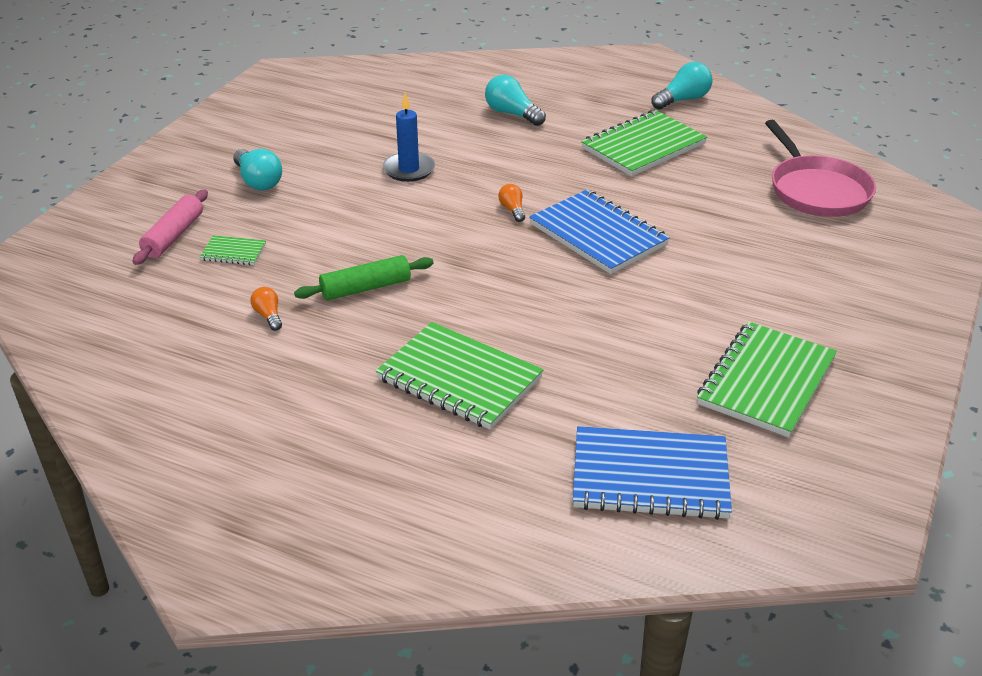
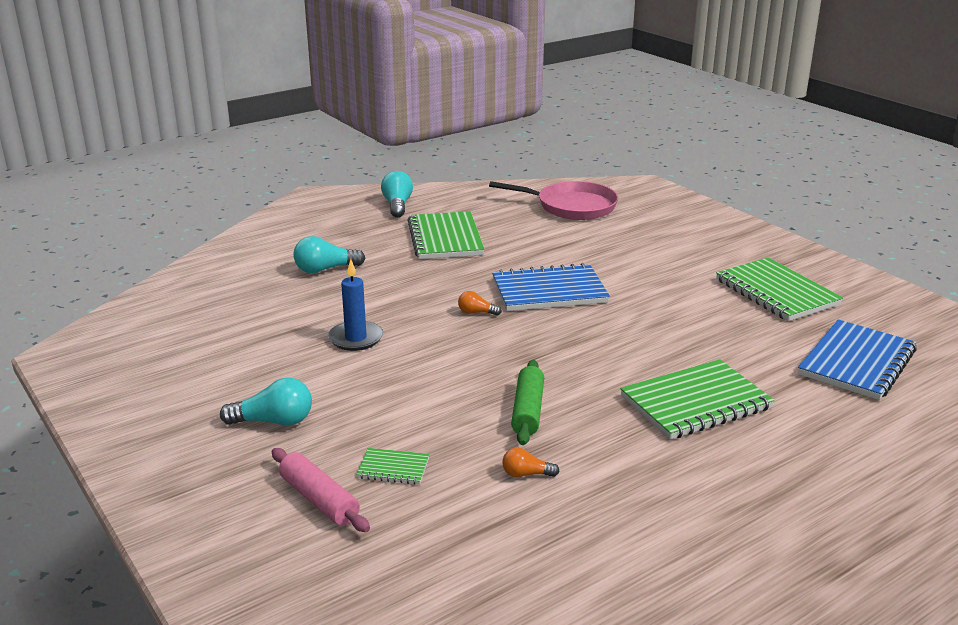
camera: 60 degrees left, 10 degrees down
(233, 252) = (393, 468): green notebook -> green notebook turned 60 degrees clockwise

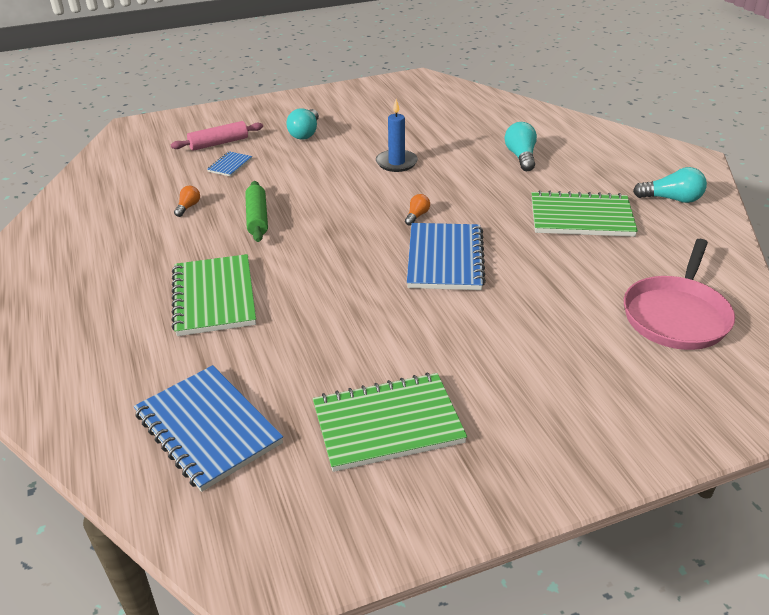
camera: 105 degrees right, 10 degrees up
(393, 468) = (230, 165): green notebook -> blue notebook
(527, 411) = (257, 218): green rolling pin -> green rolling pin turned 60 degrees clockwise

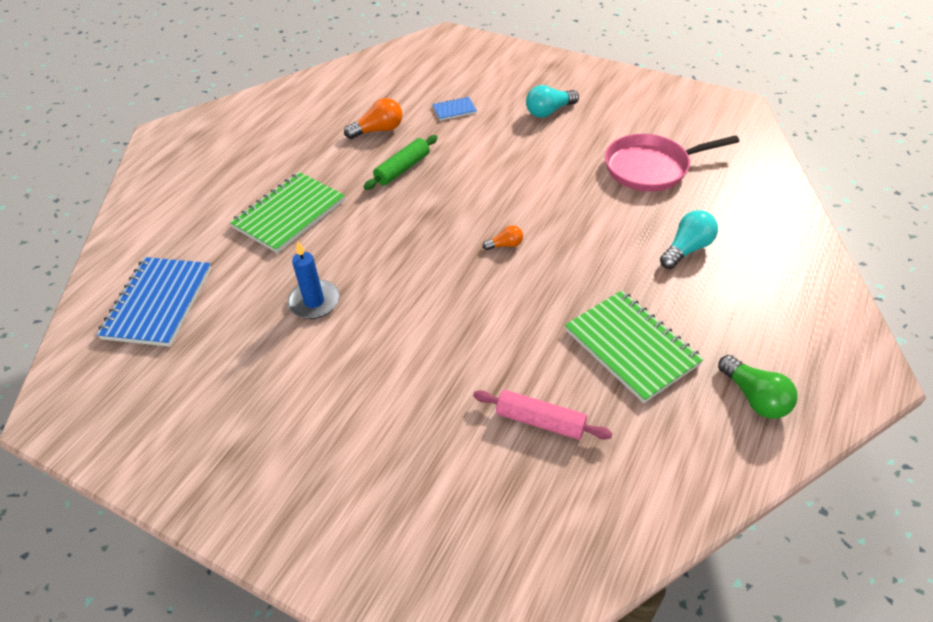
camera: 50 degrees right, 10 degrees up
(188, 207) = (378, 130): orange light bulb -> orange light bulb, size x1.74
(219, 143) = (477, 85): pink rolling pin -> pink rolling pin (540, 421)
(387, 424) = (231, 387): green notebook -> none
(396, 163) = (571, 184): blue candle -> blue candle (314, 302)
(445, 259) = (462, 298): blue notebook -> none
(671, 199) = (754, 397): turquoise light bulb -> green light bulb
(676, 315) = (542, 500): pink pan -> pink pan (651, 168)

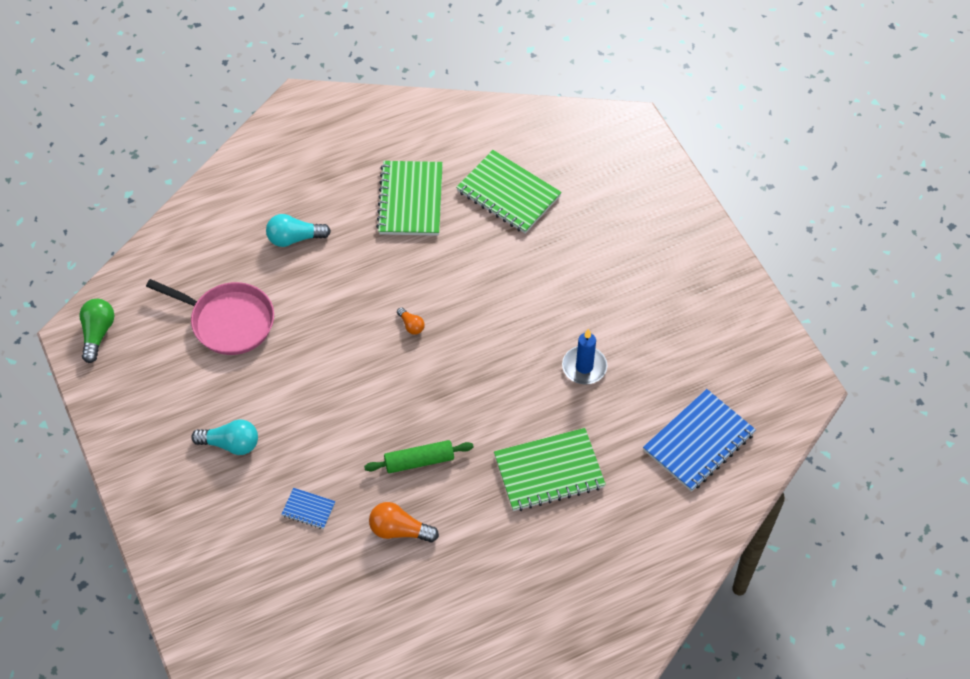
camera: 145 degrees left, 10 degrees up
(505, 245) = (411, 325): orange light bulb -> orange light bulb turned 150 degrees counterclockwise
(540, 421) = (508, 194): pink rolling pin -> green notebook
(754, 397) = (378, 131): green light bulb -> green light bulb (98, 333)

